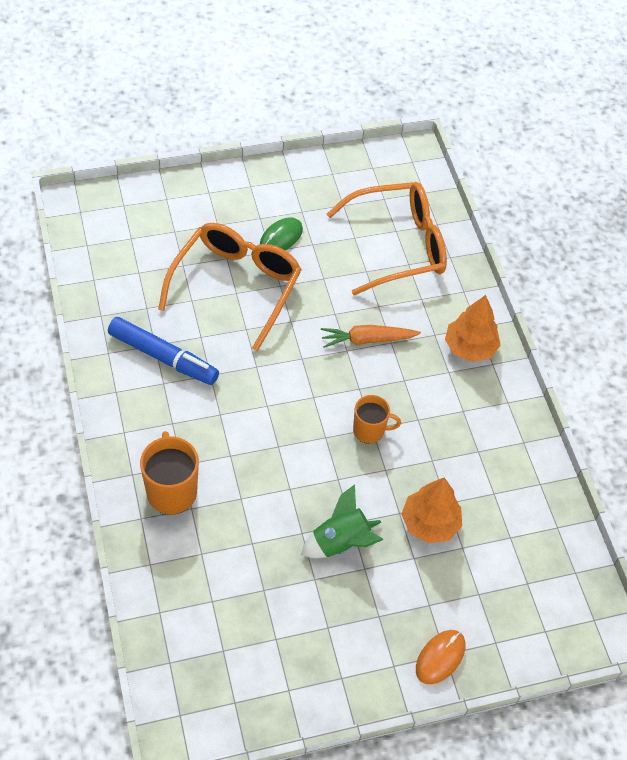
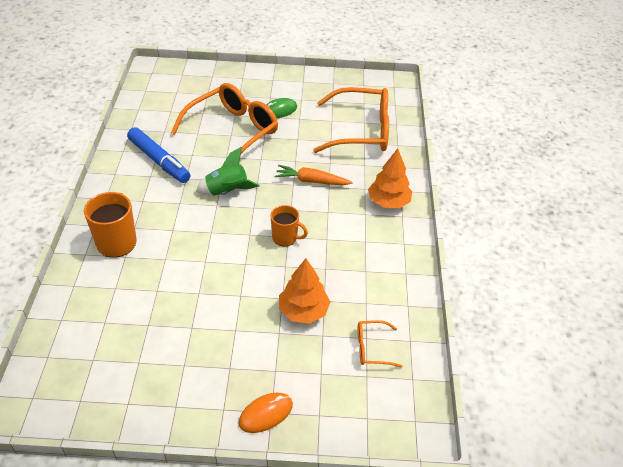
camera: 20 degrees right, 10 degrees down
(341, 542) = (225, 307): green rocket -> green rocket (227, 192)
(521, 548) = (372, 348): none -> orange glasses

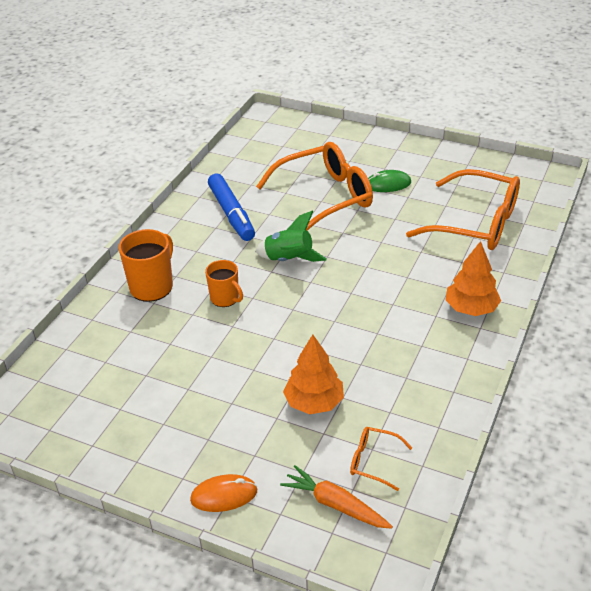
camera: 25 degrees right, 5 degrees down
(285, 238) = (330, 321): orange mug -> orange mug (225, 298)
(312, 181) = (389, 267): orange carrot -> orange carrot (335, 504)

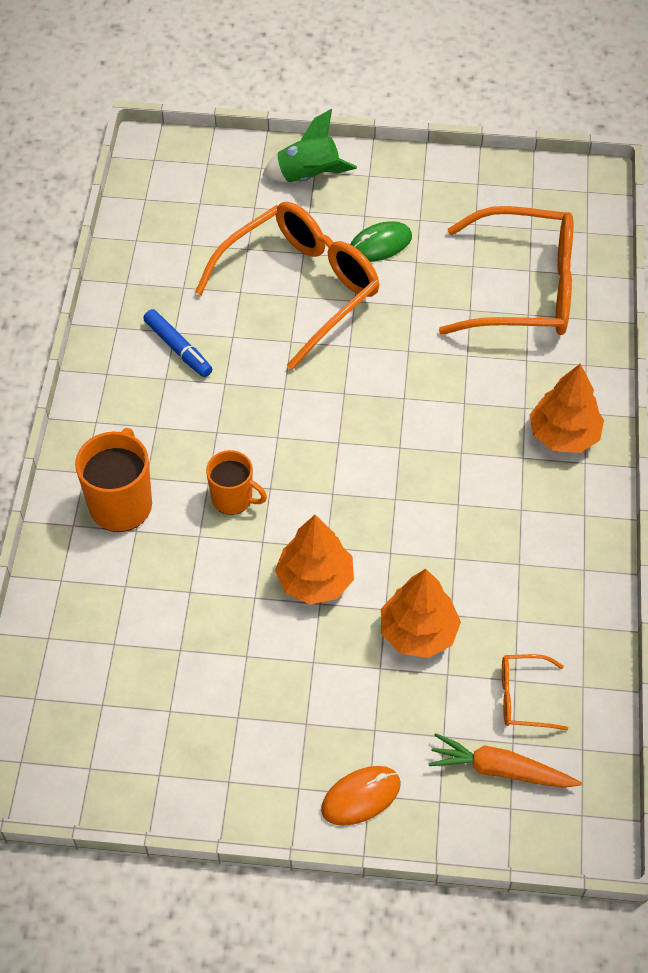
camera: 20 degrees left, 15 degrees up
(231, 214) = (178, 348): blue marker -> blue marker, size x0.63
(256, 355) = (315, 580): none -> orange tree
(289, 260) = (294, 411): green rocket -> green rocket (308, 176)

